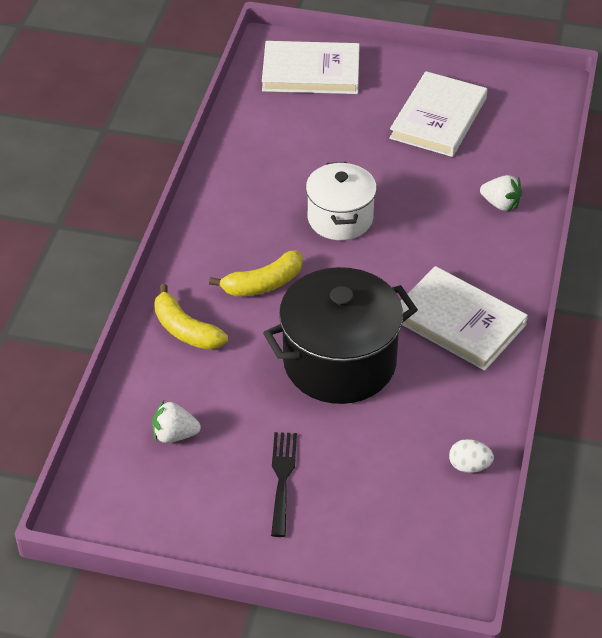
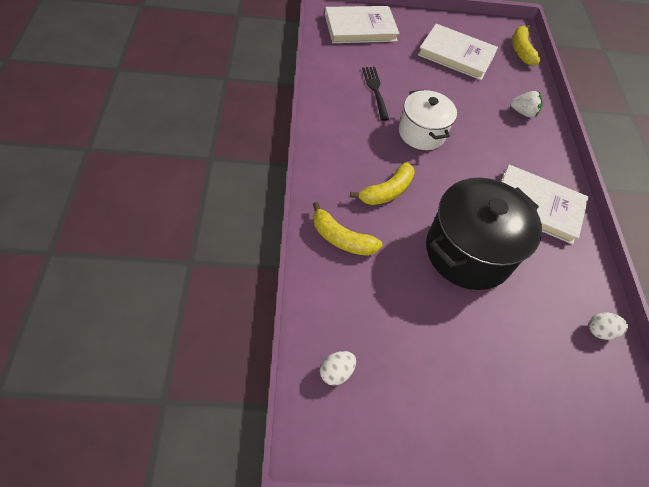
camera: 20 degrees left, 10 degrees up
(130, 459) = (336, 372): none -> white egg
(174, 435) = (365, 340): white strawberry -> none
(282, 480) = (468, 370): black fork -> black fork (375, 91)
(438, 118) = (456, 55): white book -> white book turned 75 degrees counterclockwise
(543, 118) = (521, 50): none -> yellow banana

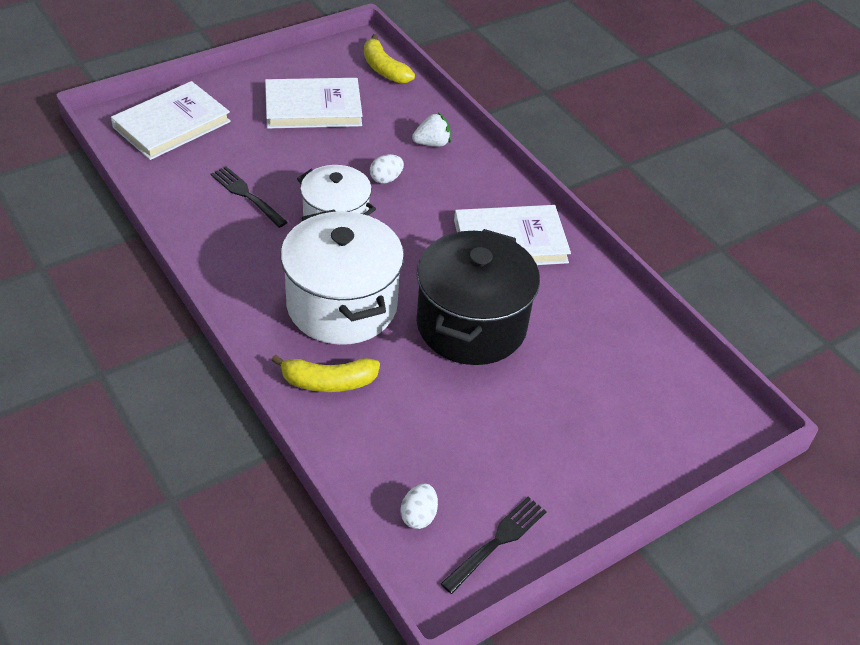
camera: 30 degrees left, 10 degrees down
(378, 429) = (497, 542): none -> black fork
(386, 191) = (342, 305): yellow banana -> white pot
(600, 331) = (643, 334): white egg -> white egg (386, 179)

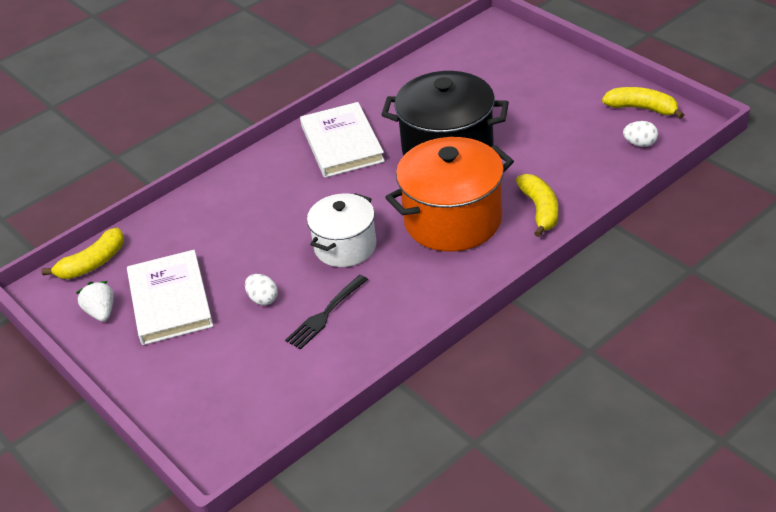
camera: 90 degrees left, 5 degrees down
(172, 124) = (220, 405): white book -> none
(342, 305) = (453, 220): white pot -> orange pot
(386, 179) = (277, 227): white egg -> white egg (263, 299)
(432, 143) = (216, 208): white strawberry -> white strawberry (101, 312)
(497, 542) = (642, 109): black fork -> yellow banana

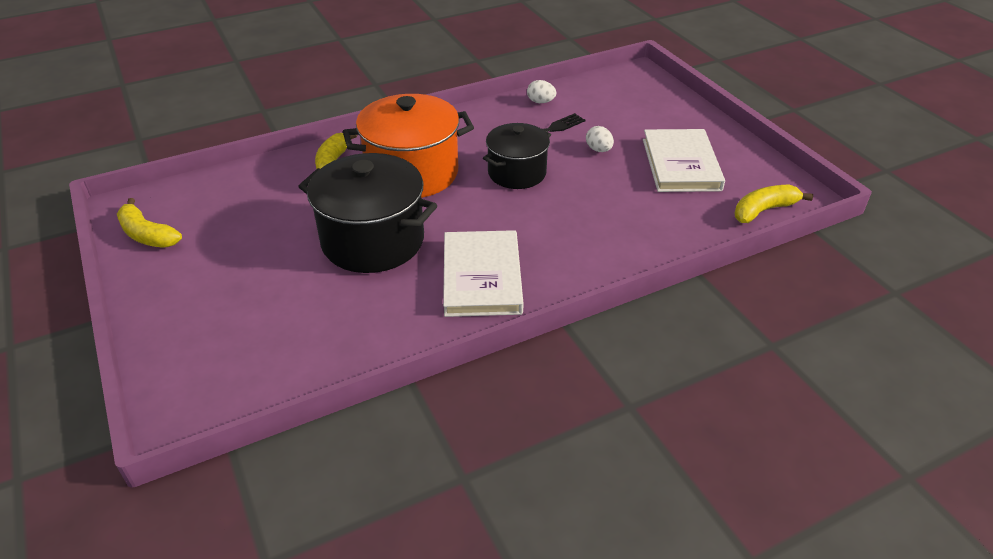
camera: 170 degrees left, 0 degrees up
(101, 312) = (744, 168): white strawberry -> none
(345, 247) = (517, 173): white pot -> black pot
(640, 144) = (192, 199): white egg -> white egg (540, 102)

